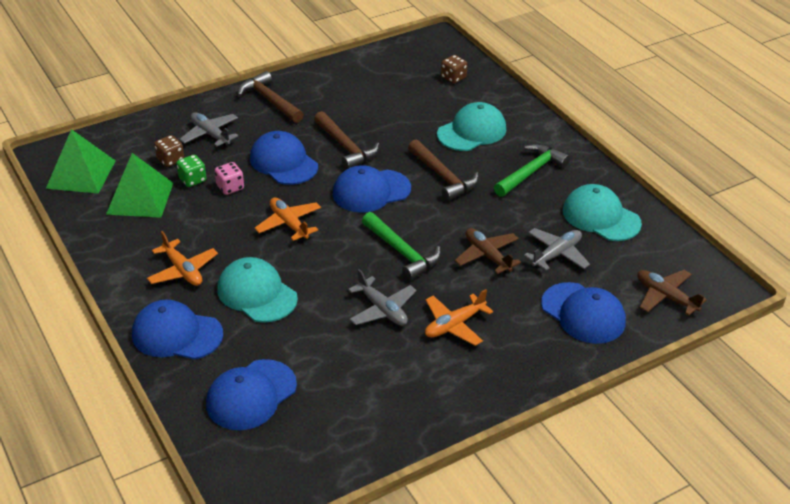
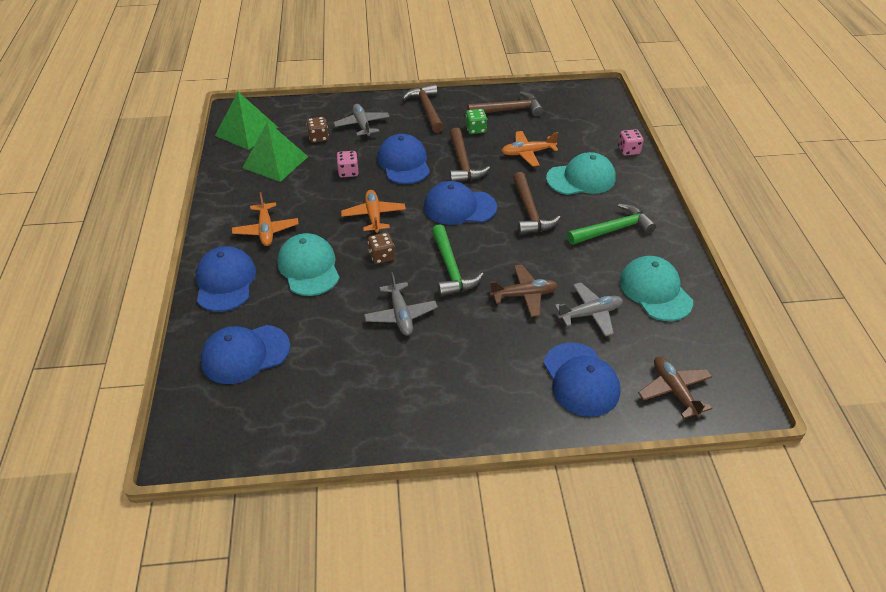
camera: 25 degrees right, 5 degrees up
(177, 334) = (225, 282): blue cap -> blue cap turned 45 degrees clockwise
(192, 180) = (324, 158): green dice -> green dice (475, 129)
(357, 81) = (509, 110): none -> brown hammer
(453, 78) = (594, 127): brown dice -> brown dice (382, 256)
(454, 325) = (454, 350): orange plane -> orange plane (527, 153)
(487, 256) = (524, 295): brown plane -> brown plane turned 90 degrees clockwise
(500, 92) = (628, 150): none -> pink dice

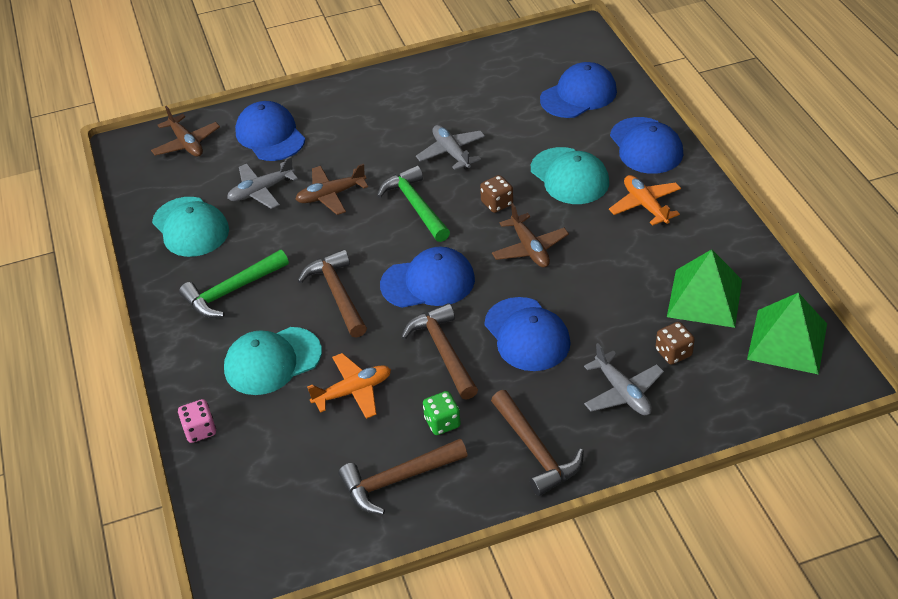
camera: 170 degrees right, 0 degrees up
(348, 172) = (595, 303): pink dice -> none
(374, 216) = (529, 248): orange plane -> brown plane

